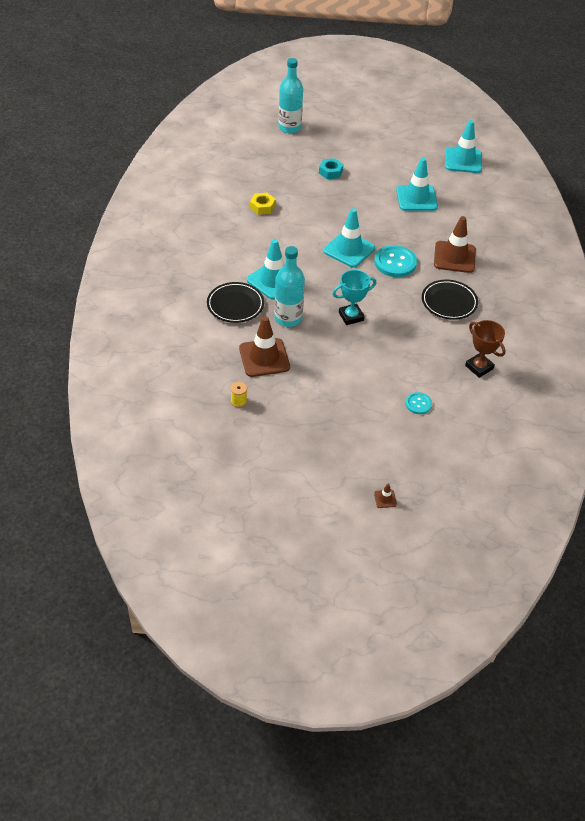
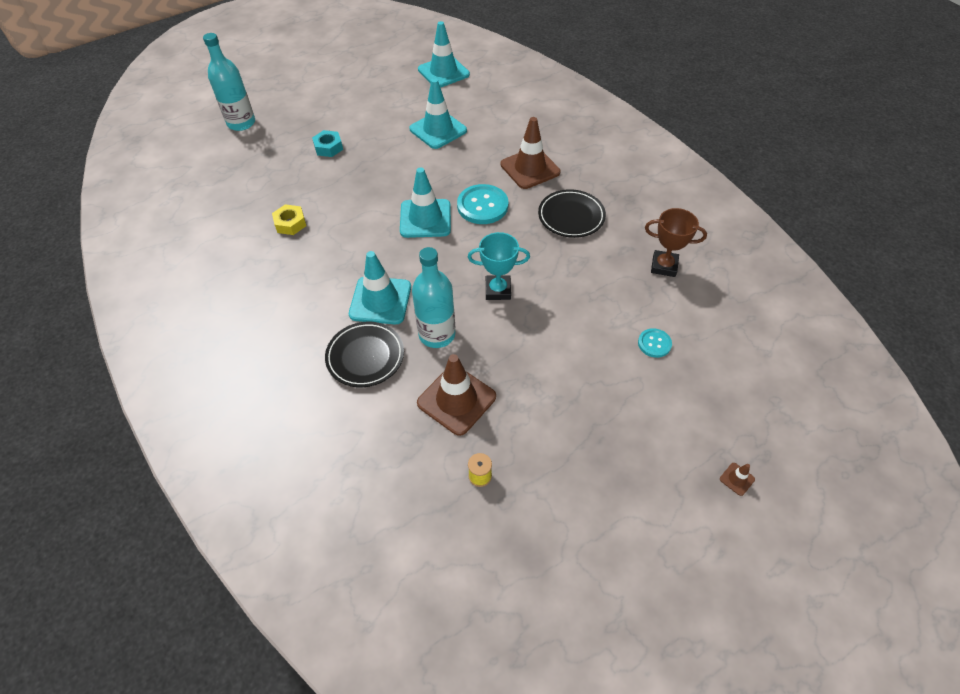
camera: 35 degrees left, 5 degrees up
(351, 316) = (498, 290): turquoise trophy -> turquoise trophy turned 60 degrees clockwise

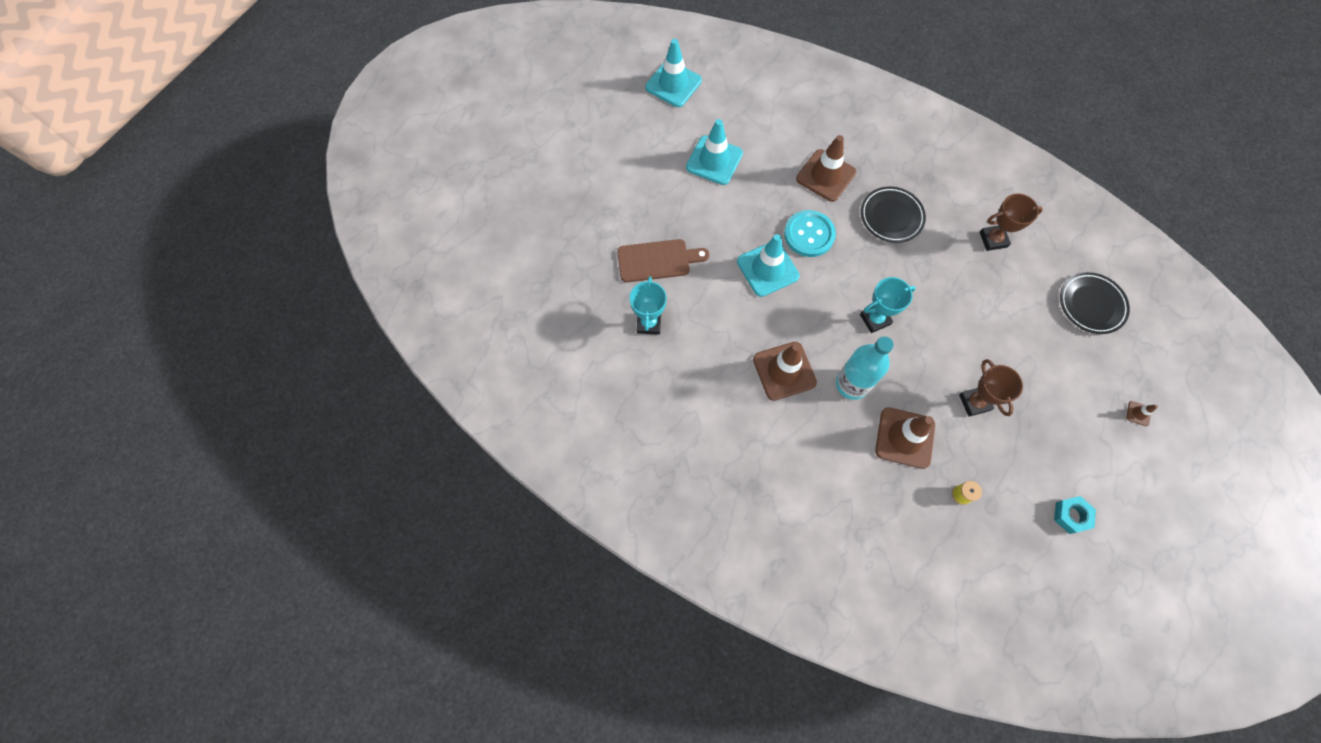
camera: 25 degrees left, 15 degrees up
(241, 123) = (513, 223): turquoise bottle -> none
(290, 223) = (649, 323): yellow nut -> turquoise trophy
(328, 147) = (623, 221): turquoise nut -> turquoise nut (1071, 515)
(334, 182) = (657, 260): none -> brown cutting board
(365, 357) = (807, 430): black plate -> black plate (1091, 305)
(380, 300) = (784, 371): turquoise traffic cone -> brown traffic cone
(552, 397) = (974, 402): none -> brown trophy
(654, 343) = (1024, 320): turquoise button -> none

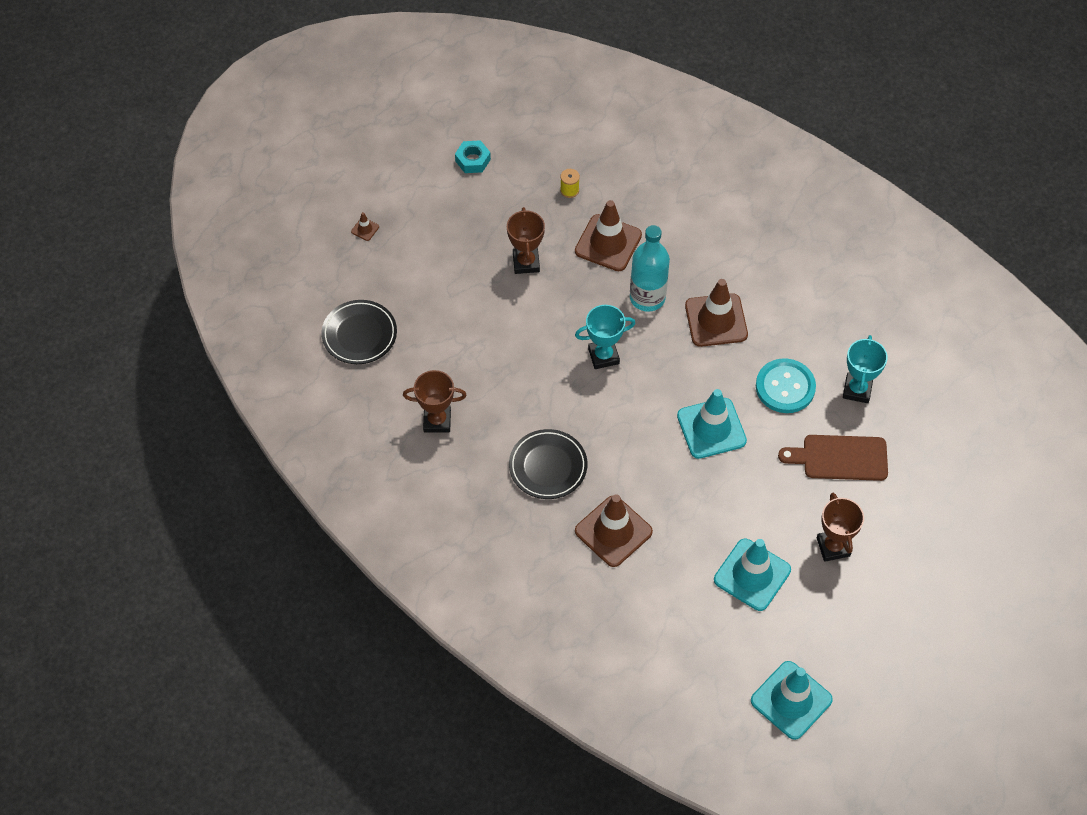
camera: 170 degrees left, 10 degrees down
(655, 189) = (833, 547): none -> brown trophy
(809, 234) = (653, 460): turquoise button -> turquoise button (785, 387)

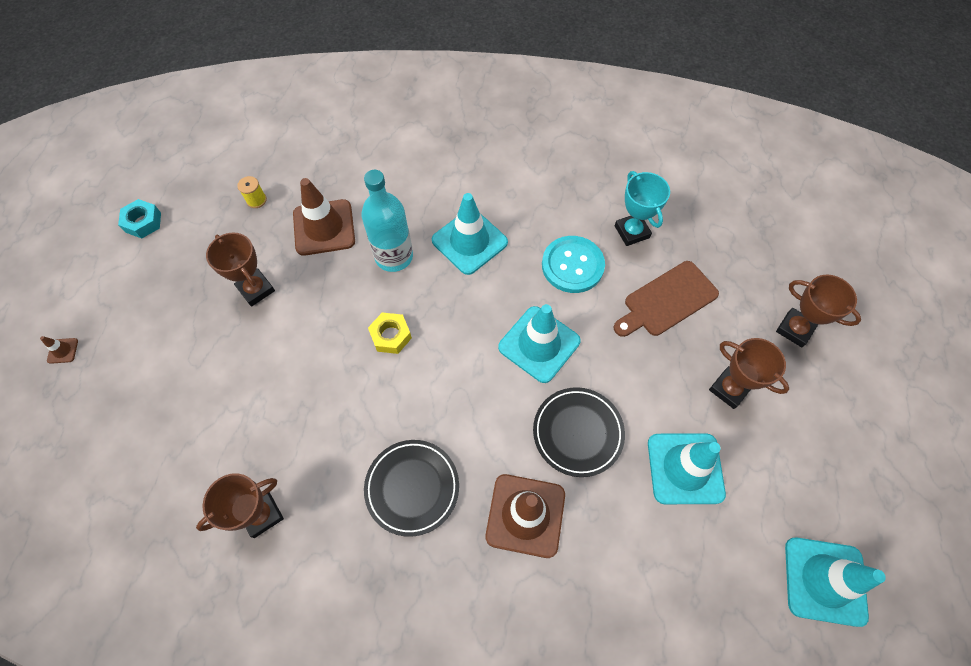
camera: 35 degrees left, 5 degrees up
(359, 335) = (117, 470): black plate -> black plate (577, 433)
(603, 356) = (391, 336): turquoise trophy -> yellow nut
(716, 320) = (469, 241): brown traffic cone -> turquoise traffic cone
(926, 540) = (794, 329): none -> brown trophy

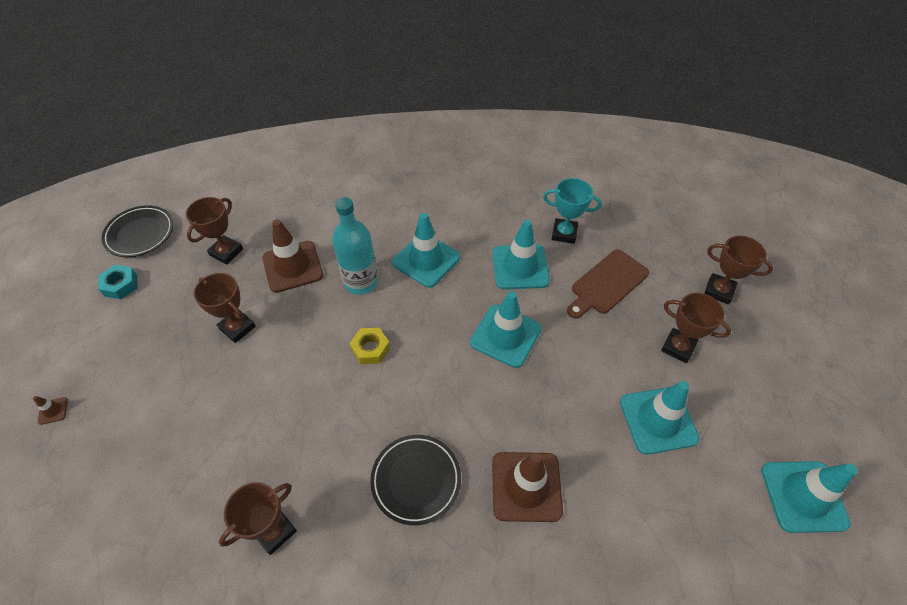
camera: 10 degrees left, 10 degrees down
(256, 200) = (226, 252): yellow spool -> brown trophy
(572, 265) = (520, 267): turquoise button -> turquoise traffic cone
(577, 433) = (556, 405): black plate -> black plate (140, 234)
(632, 232) = (564, 233): turquoise trophy -> turquoise trophy turned 45 degrees counterclockwise

